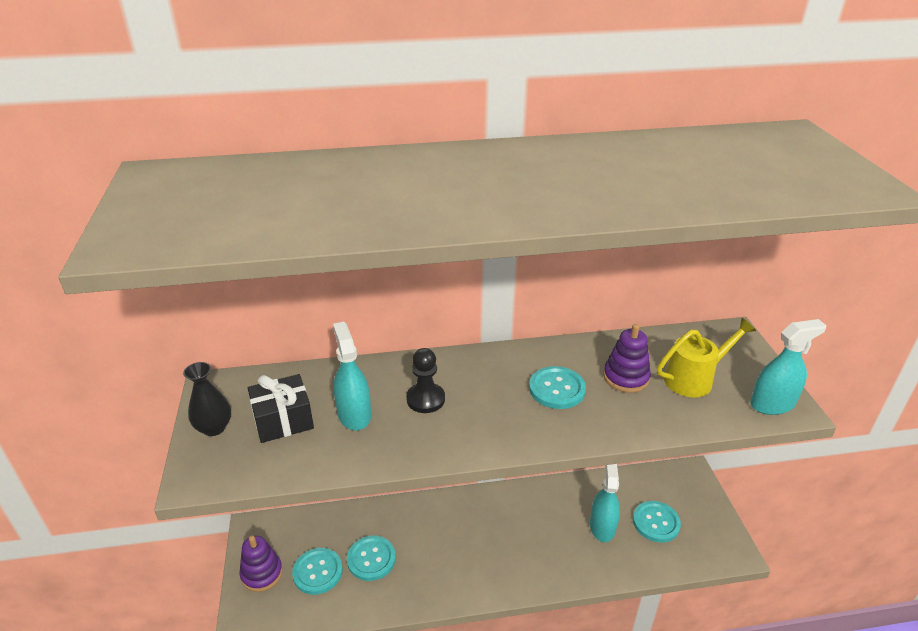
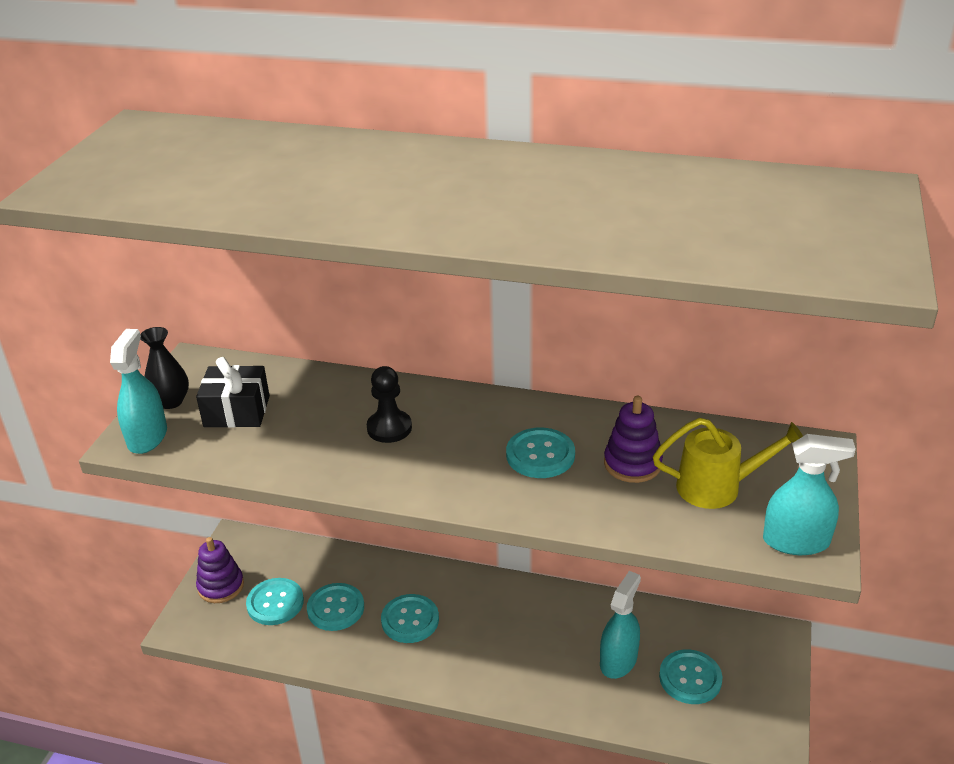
camera: 25 degrees right, 0 degrees up
(354, 414) = (307, 424): turquoise spray bottle -> turquoise spray bottle (147, 437)
(436, 548) = (410, 620): none -> turquoise button

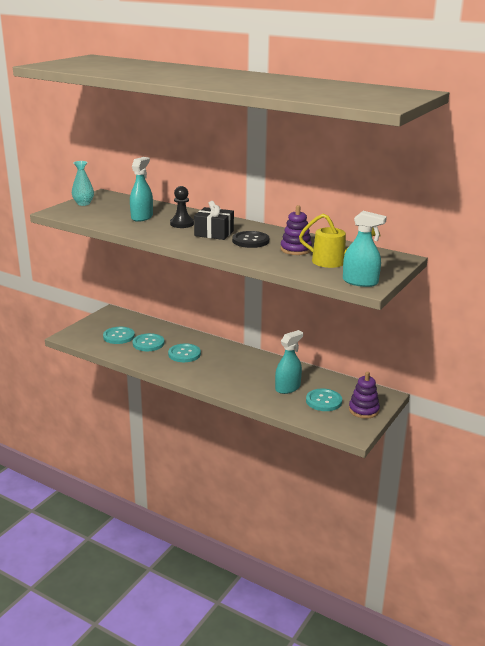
camera: 15 degrees right, 10 degrees down
(147, 437) = (65, 211): turquoise spray bottle -> turquoise spray bottle (142, 217)
(170, 401) = (83, 203): black vase -> turquoise vase
(221, 586) = (95, 326): purple stacking toy -> purple stacking toy (363, 410)
(237, 411) = (112, 210): black gift -> black gift (214, 233)
(540, 455) = (250, 241): turquoise button -> black button

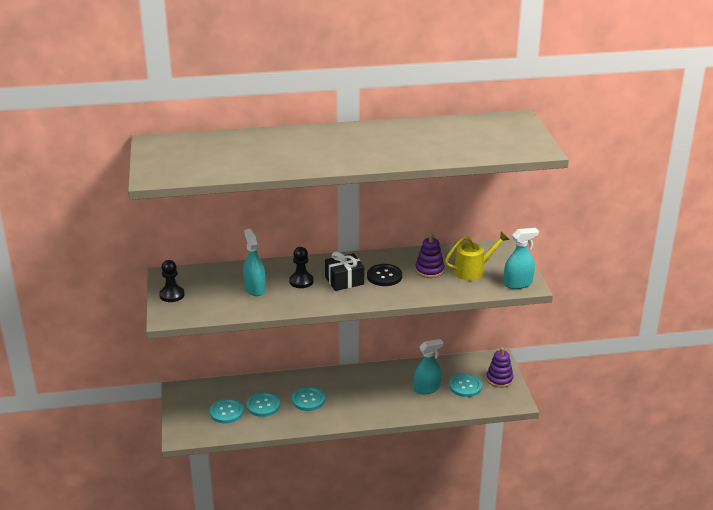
camera: 40 degrees left, 5 degrees up
(83, 203) = (172, 295): turquoise vase -> black pawn
(287, 388) = (427, 388): turquoise spray bottle -> turquoise spray bottle turned 60 degrees clockwise

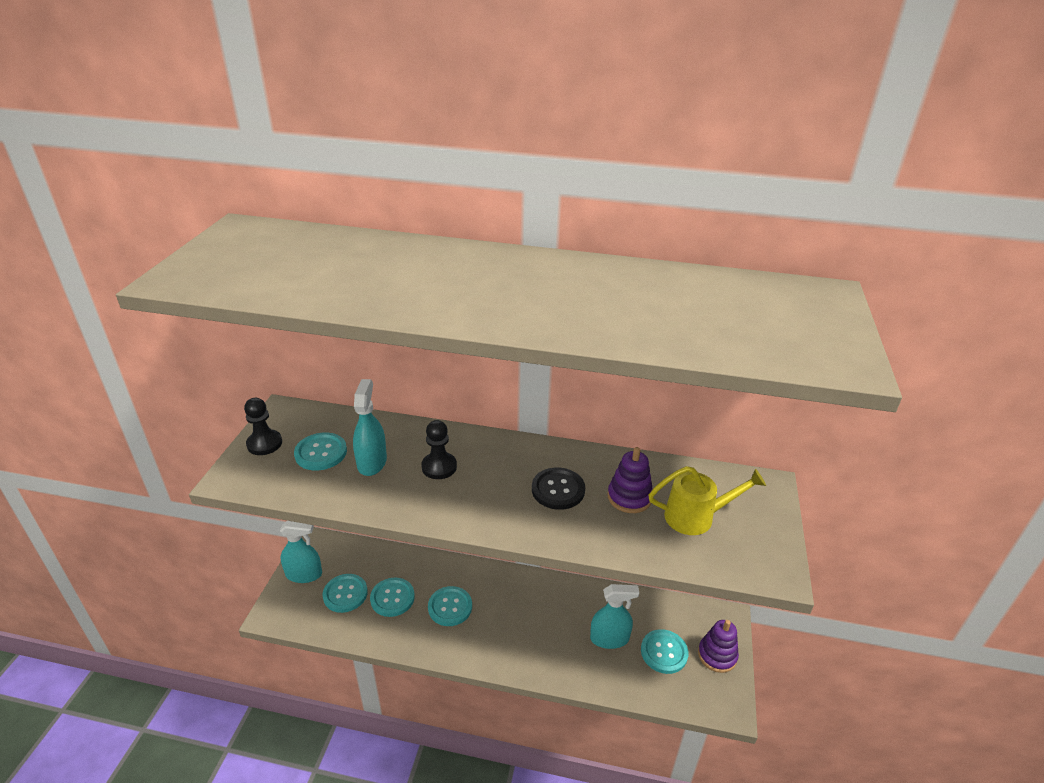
camera: 20 degrees right, 5 degrees up
(216, 291) = (321, 453): none -> turquoise button
(344, 280) = (497, 482): black gift -> none
(518, 283) = (760, 563): turquoise spray bottle -> turquoise spray bottle (304, 574)

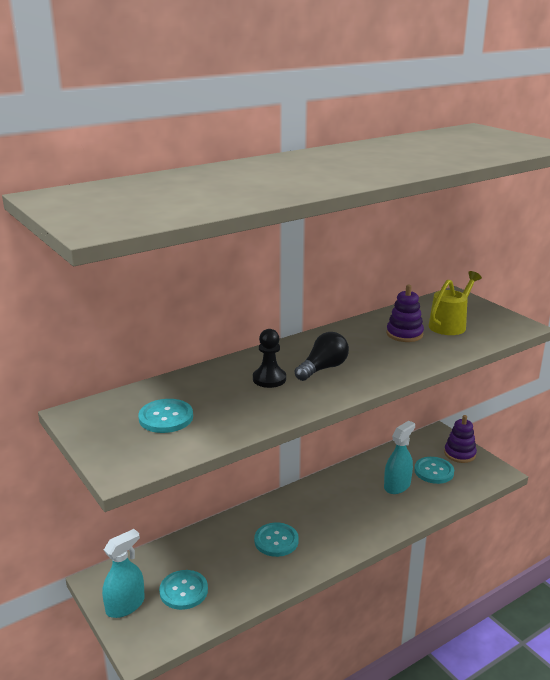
camera: 45 degrees left, 10 degrees down
(264, 444) = (104, 438): black pawn -> none
(372, 462) = (217, 401): turquoise spray bottle -> none
(392, 598) = (225, 566): turquoise button -> none
(494, 485) = (323, 368): none -> black light bulb
(558, 490) = (362, 351): black button -> none

